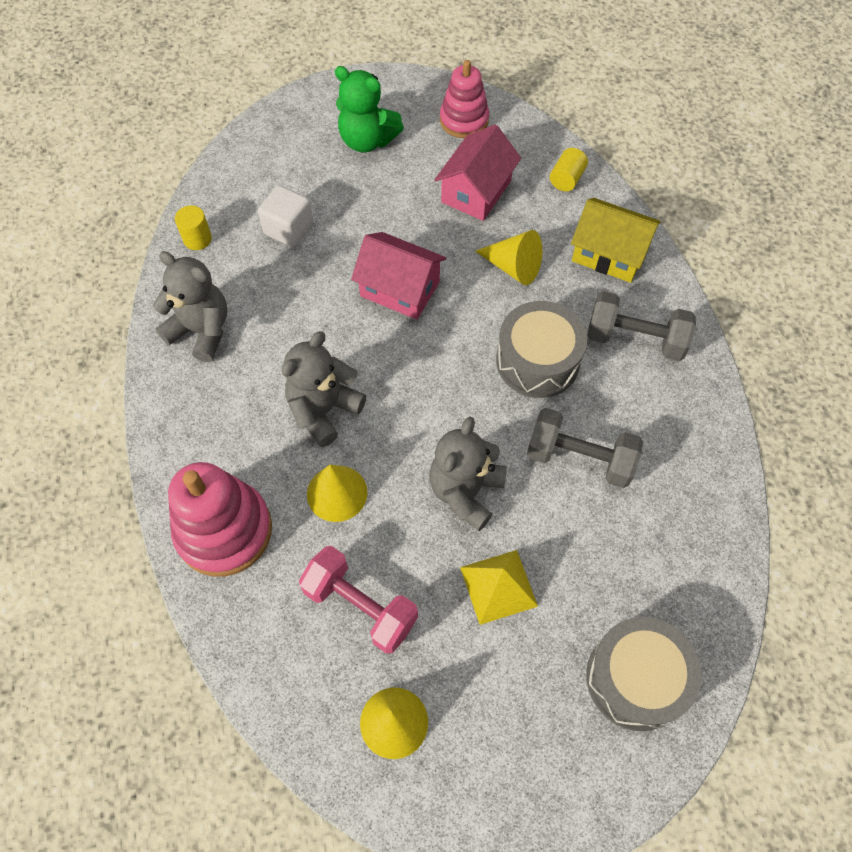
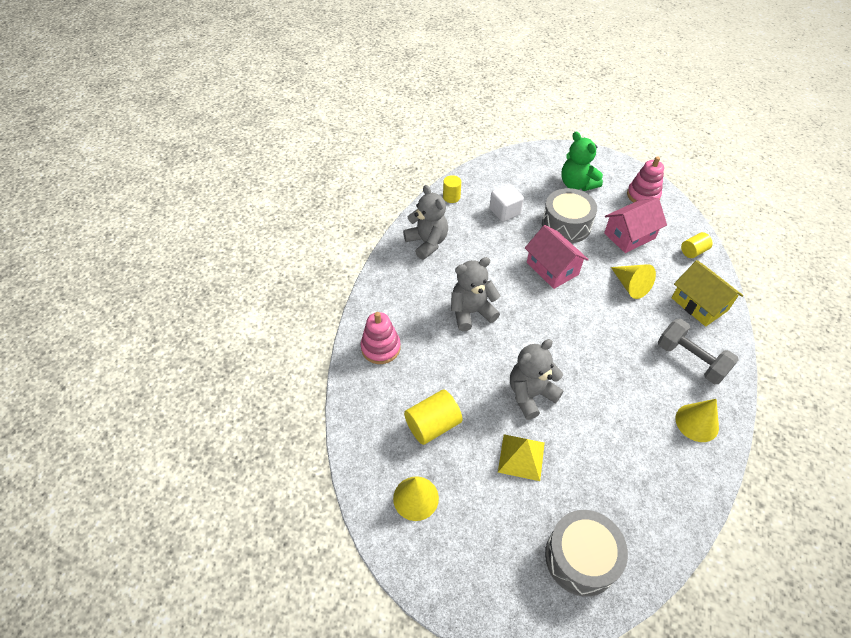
camera: 30 degrees right, 10 degrees down
(224, 530) = (381, 348): pink stacking toy -> pink stacking toy, size x0.66
(337, 493) = (454, 358): yellow cone -> yellow cone (697, 422)
(360, 606) = (433, 425): pink dumbbell -> yellow cylinder
(537, 361) = (617, 344): grey drum -> grey drum (566, 225)
(579, 458) = (614, 411): grey dumbbell -> none

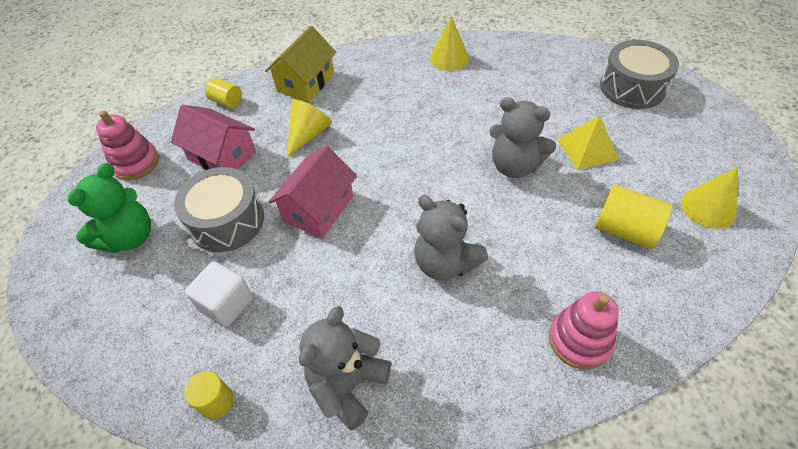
camera: 115 degrees left, 0 degrees up
(690, 360) = (383, 74): grey dumbbell -> none

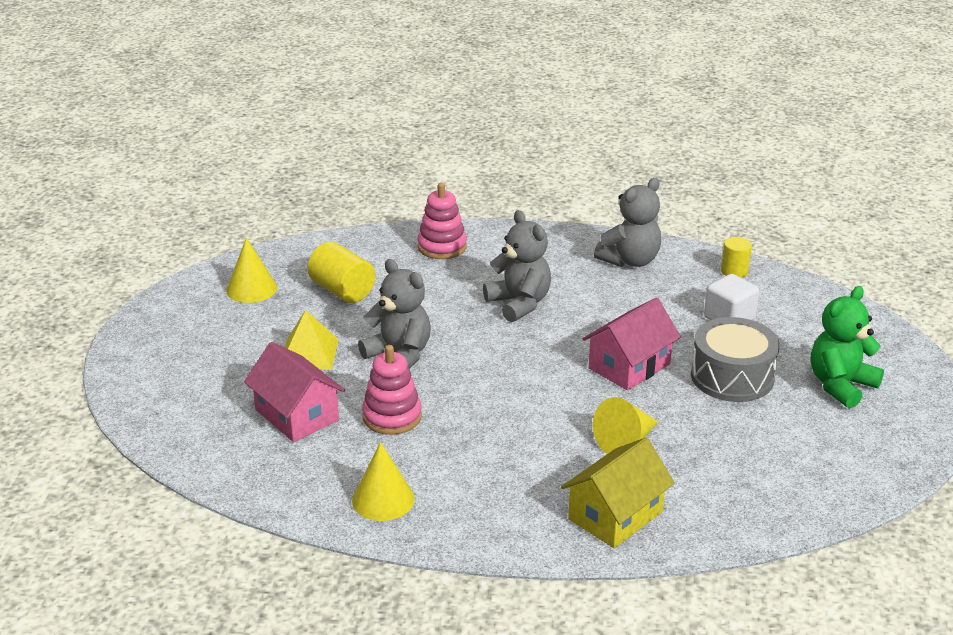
camera: 165 degrees left, 20 degrees down
(136, 163) = (858, 460): pink stacking toy -> pink stacking toy (392, 417)
(222, 156) = (742, 442): pink house -> pink house (296, 415)
(227, 101) = (740, 515): yellow cylinder -> none
(632, 87) = (186, 399): grey drum -> none

